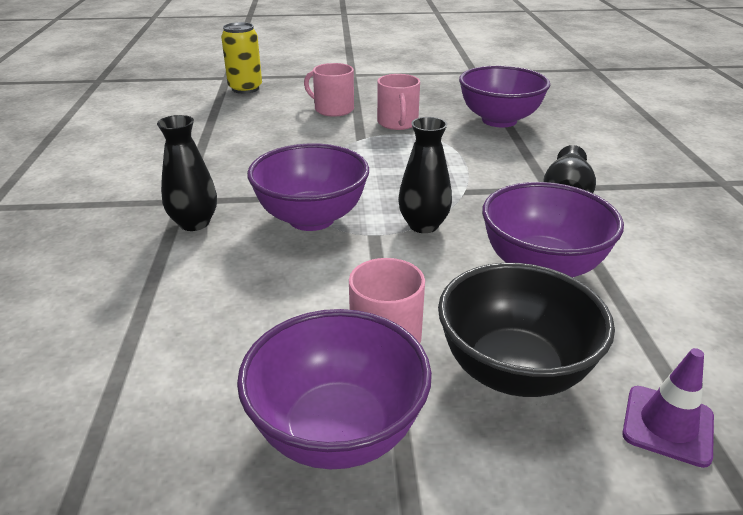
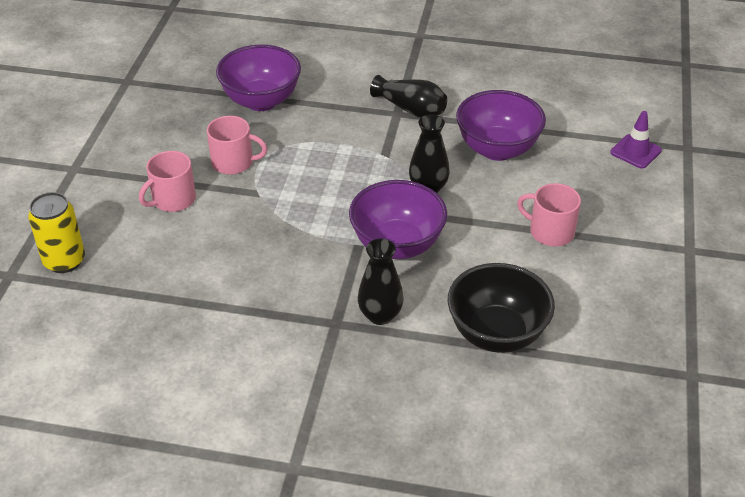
camera: 75 degrees left, 10 degrees up
(337, 431) = (623, 264): purple bowl -> none
(514, 371) = (589, 189): black bowl -> black bowl (496, 334)

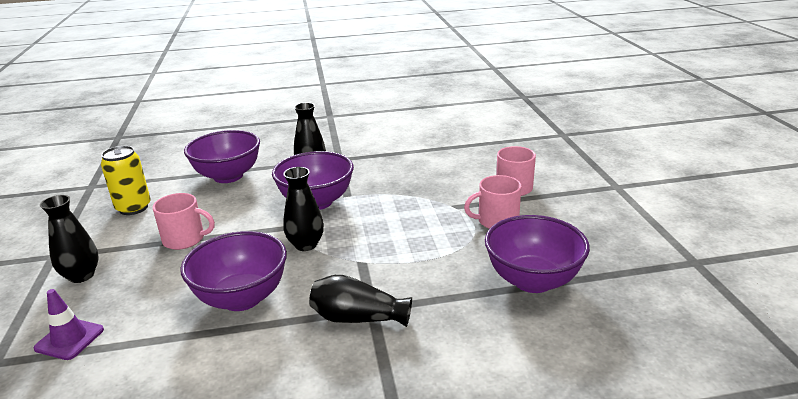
camera: 160 degrees right, 15 degrees down
(64, 261) = (540, 146): yellow can -> yellow can (133, 208)
(496, 334) = (228, 176): black bowl -> purple bowl
(648, 213) = (81, 276): none -> black vase

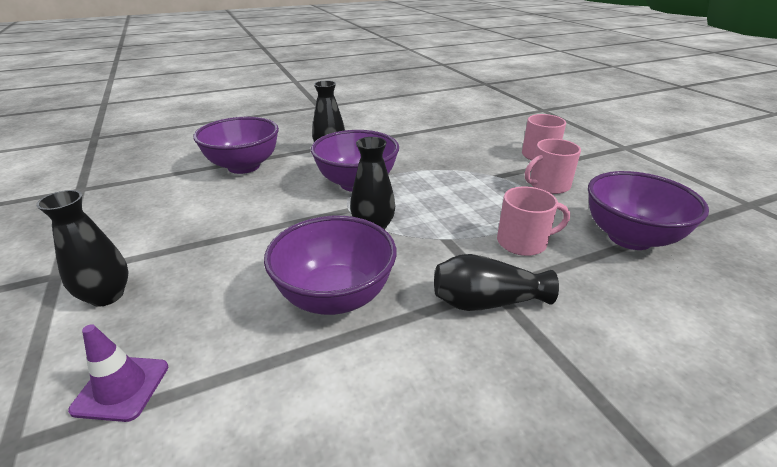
camera: 15 degrees left, 5 degrees up
(133, 208) = (145, 208): yellow can -> none
(185, 239) = (227, 236): pink mug -> pink mug (523, 242)

